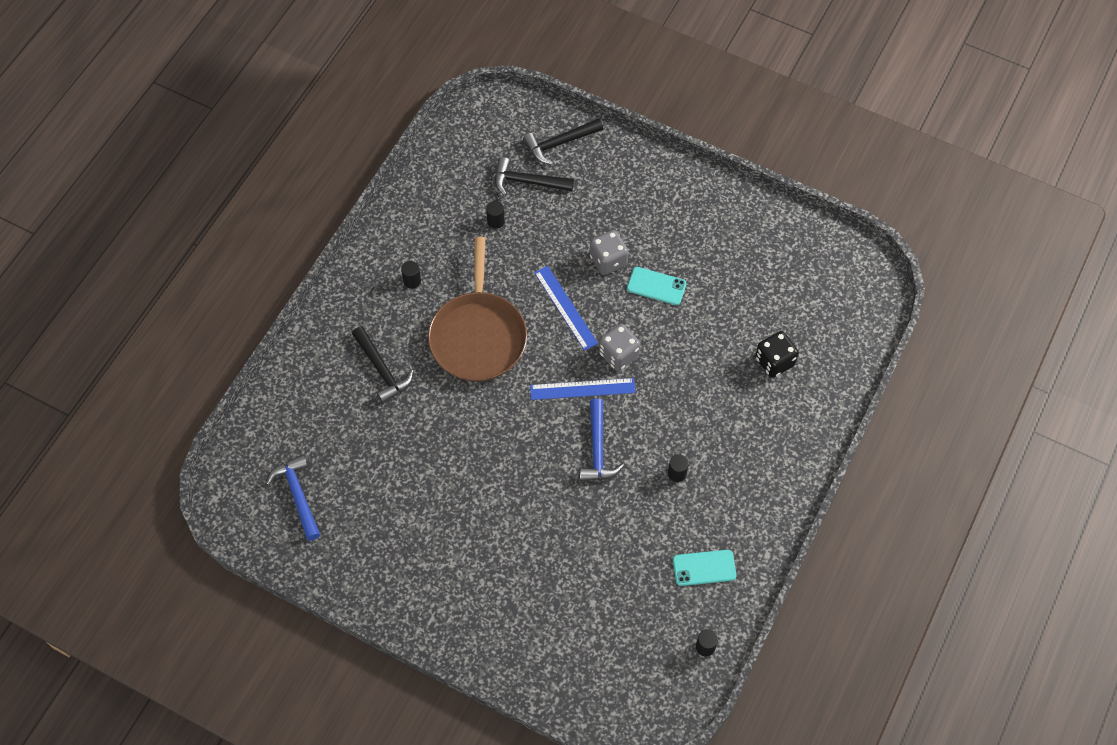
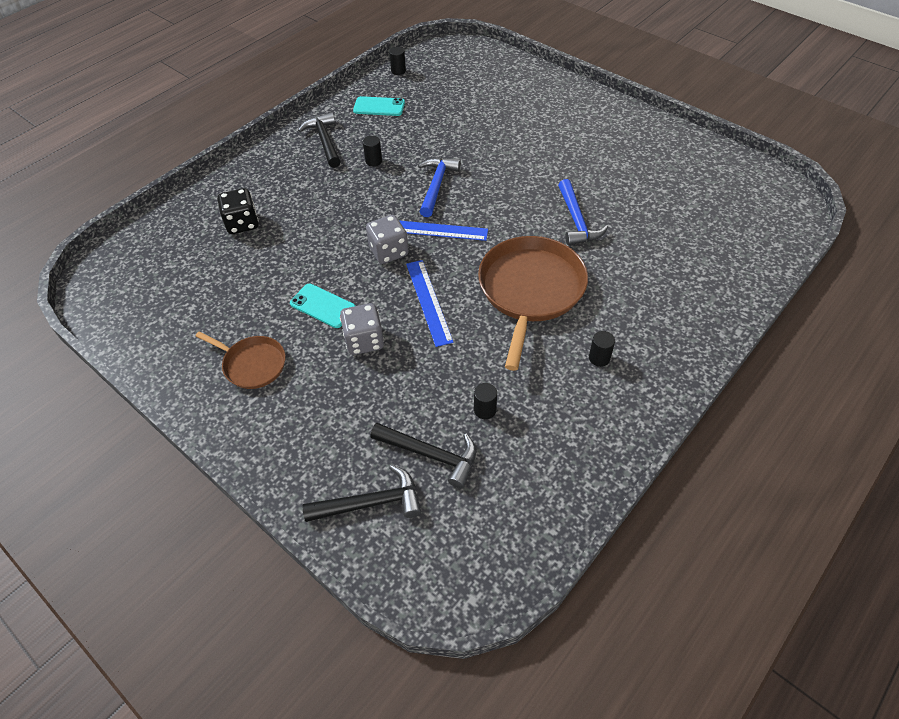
camera: 165 degrees left, 10 degrees down
(298, 495) = (722, 192): blue hammer -> blue hammer (577, 221)
(382, 370) = (638, 276): black hammer -> black hammer (324, 141)
(690, 223) = (252, 364): none -> brown pan

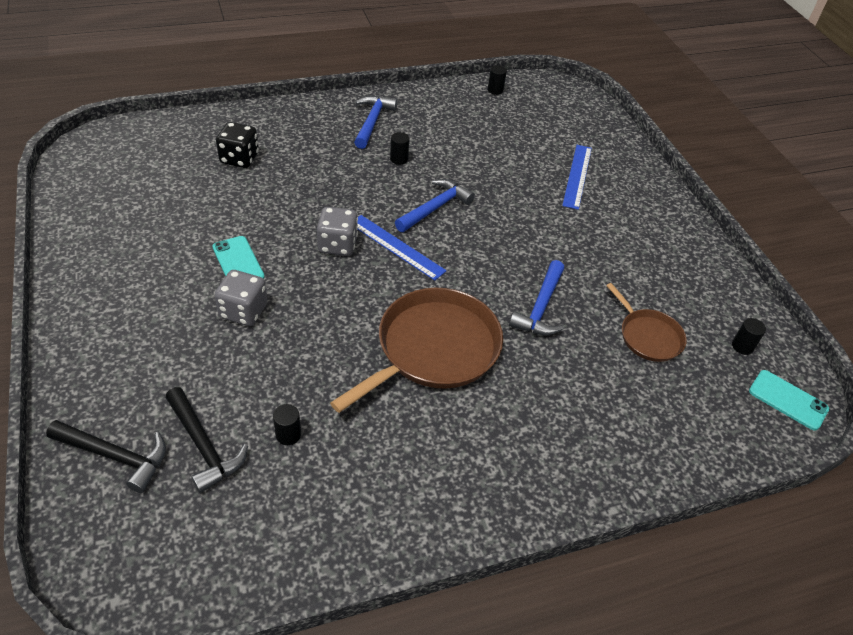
camera: 25 degrees right, 5 degrees down
(252, 364) = (137, 280): brown pan -> brown pan (648, 336)
(324, 141) = (372, 122): black hammer -> blue hammer
(379, 107) = (448, 114): turquoise phone -> turquoise phone (788, 400)
(428, 301) = (331, 307): blue ruler -> blue ruler (577, 176)
(599, 358) = (440, 451): black cylinder -> black cylinder (742, 346)

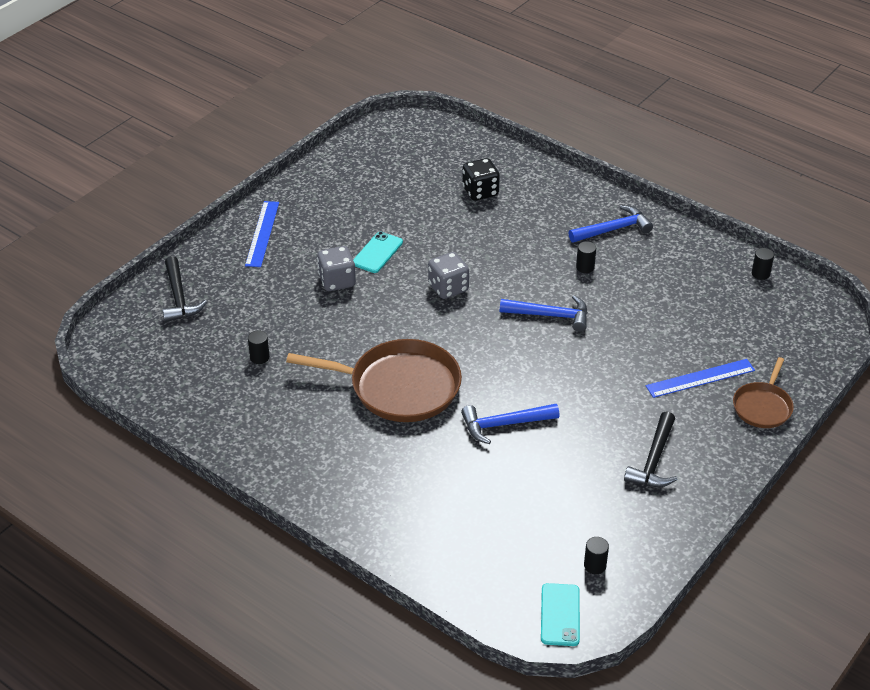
camera: 60 degrees right, 5 degrees down
(204, 446) = (218, 327): black hammer -> black hammer (654, 460)
(396, 247) = (481, 317): blue ruler -> blue ruler (262, 233)
(648, 336) = (541, 500): brown pan -> brown pan (763, 406)

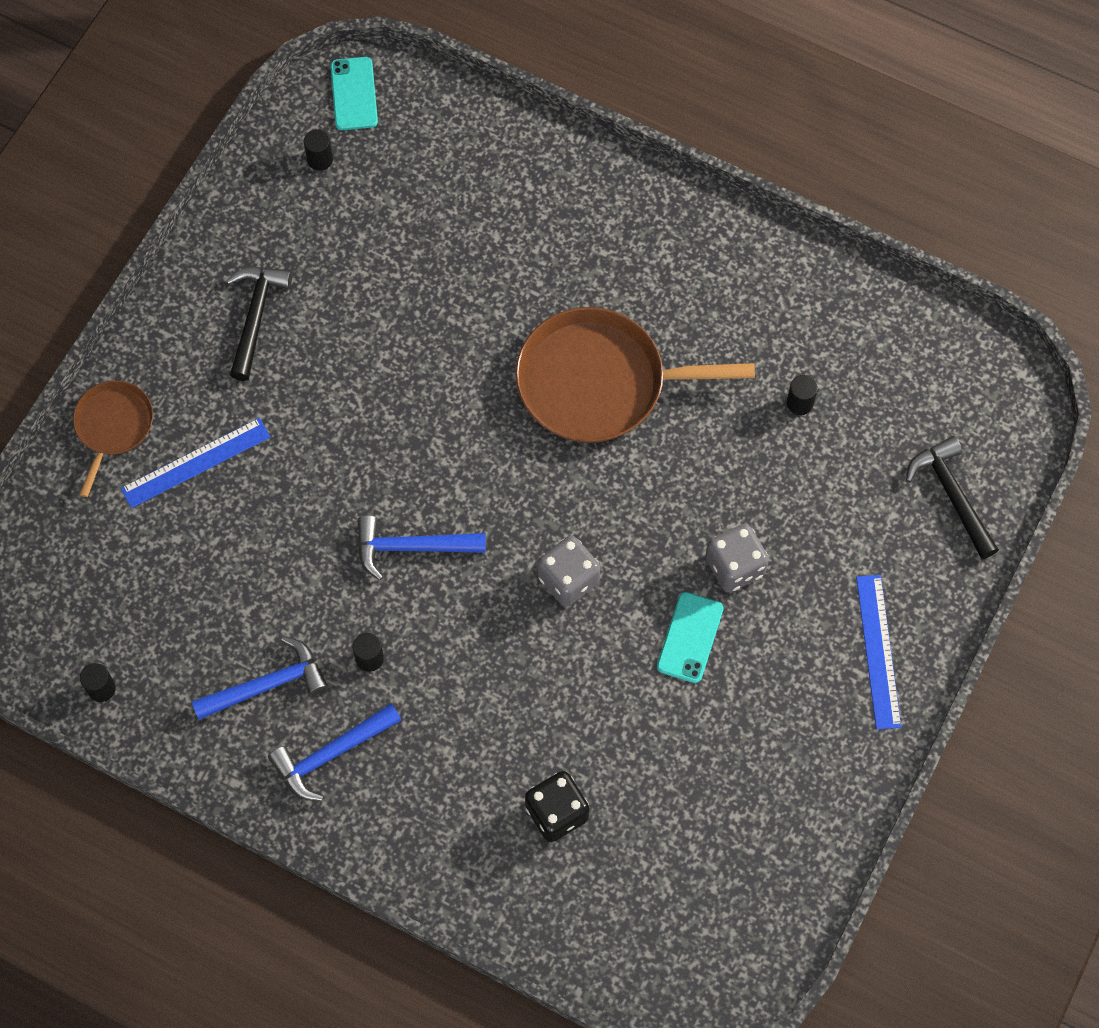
camera: 170 degrees right, 25 degrees up
(504, 424) = (451, 342): blue hammer -> blue hammer (268, 684)

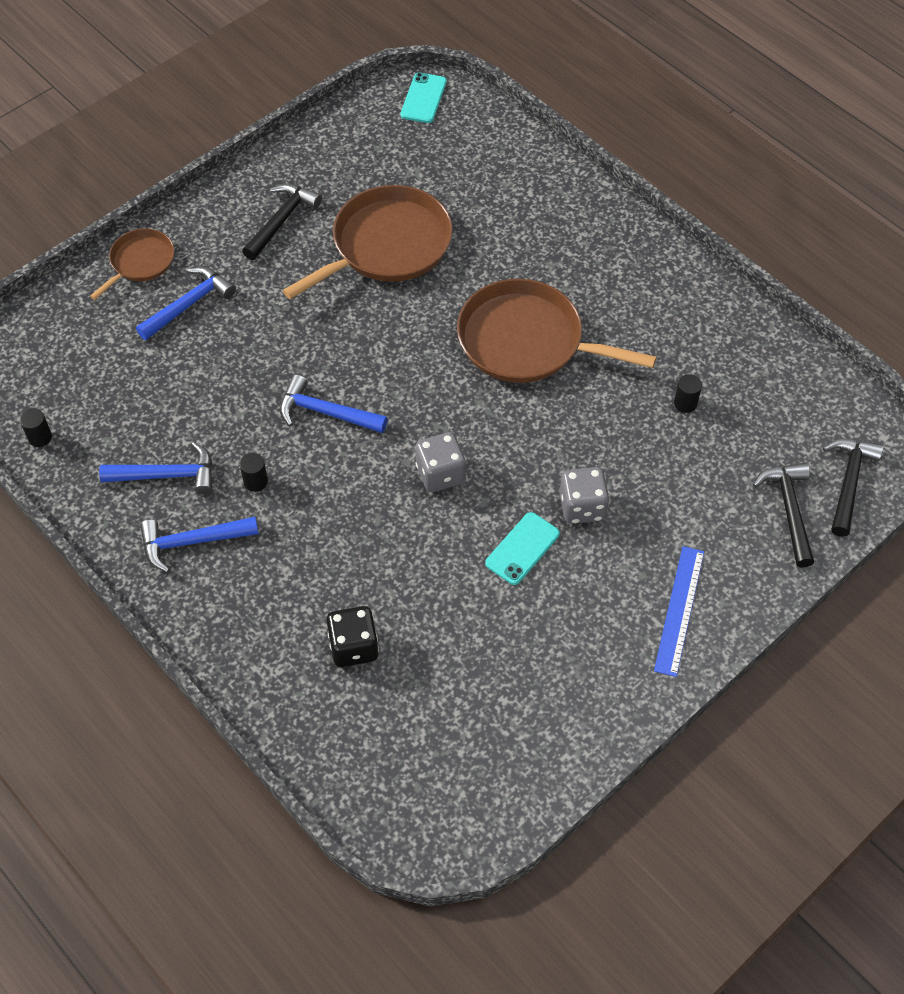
camera: 20 degrees right, 10 degrees down
(196, 462) = (189, 304): blue ruler -> blue hammer
(320, 159) = (378, 133): black cylinder -> none
(392, 310) = (386, 245): none -> brown pan
(1002, 441) = (848, 482): none -> black hammer

